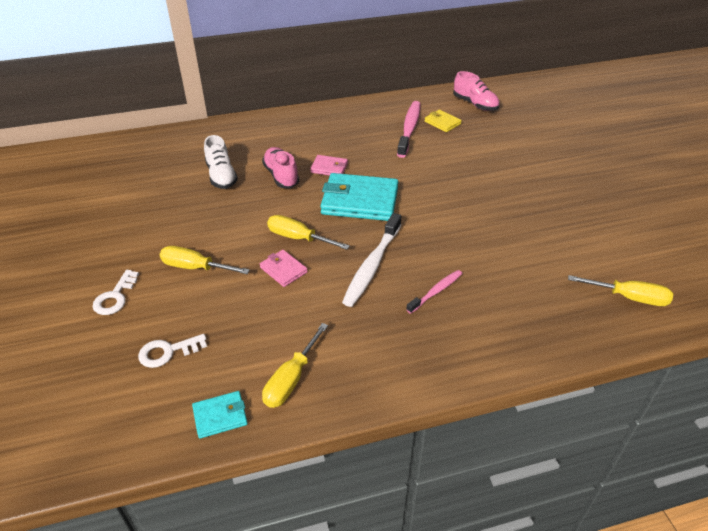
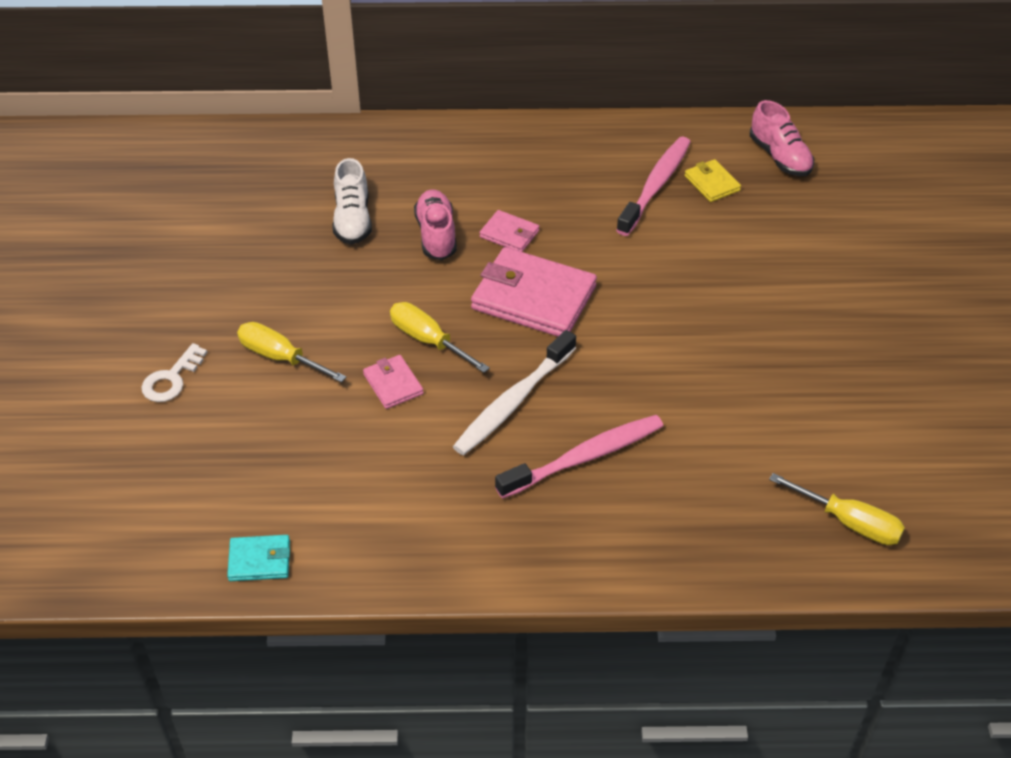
camera: 15 degrees right, 5 degrees up
(168, 352) = (218, 467): white key -> none
(291, 379) = (356, 534): yellow screwdriver -> none
(360, 201) = (533, 298): turquoise wallet -> pink wallet
(436, 291) = (584, 457): pink toothbrush -> pink toothbrush, size x1.72

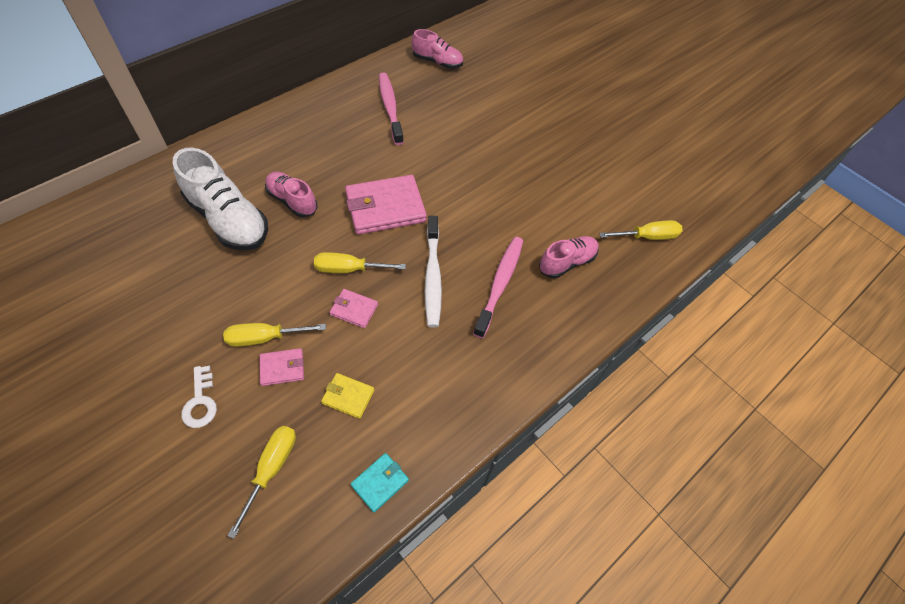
camera: 45 degrees left, 10 degrees up
(177, 479) = (271, 469): none -> yellow screwdriver
(352, 220) = (228, 219): white shoe -> white shoe, size x1.68
(509, 234) = (336, 177): pink wallet -> pink wallet (282, 368)
(697, 485) = (567, 262): none -> pink shoe
(712, 183) = (417, 92): yellow wallet -> yellow wallet (348, 396)

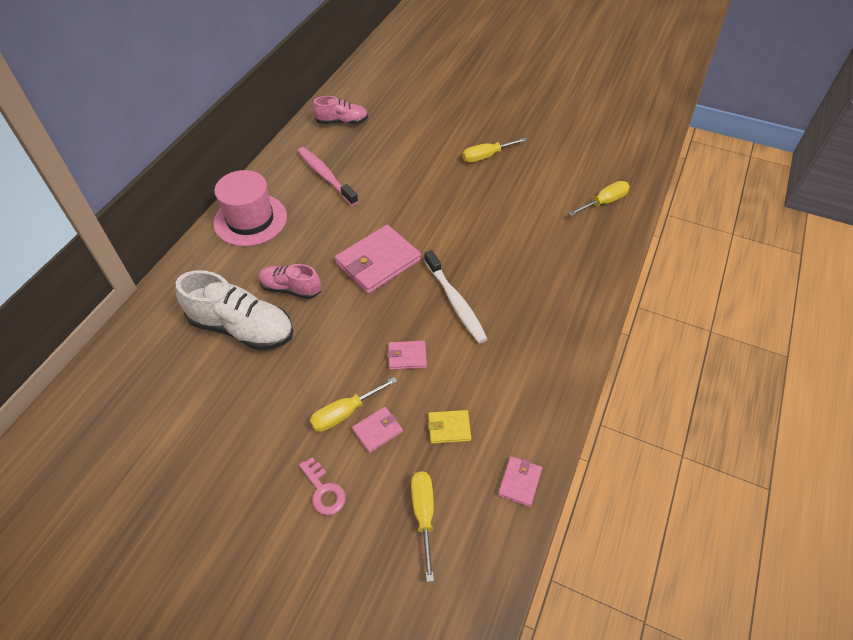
camera: 20 degrees left, 5 degrees down
(200, 401) = (323, 490): white key -> pink key
(298, 123) = (250, 220): none -> pink hat
(349, 269) = (380, 325): yellow screwdriver -> yellow screwdriver (486, 156)
(380, 483) = (519, 482): turquoise wallet -> pink wallet
(500, 284) = (514, 286): pink toothbrush -> none
(567, 262) = (555, 247): pink shoe -> none

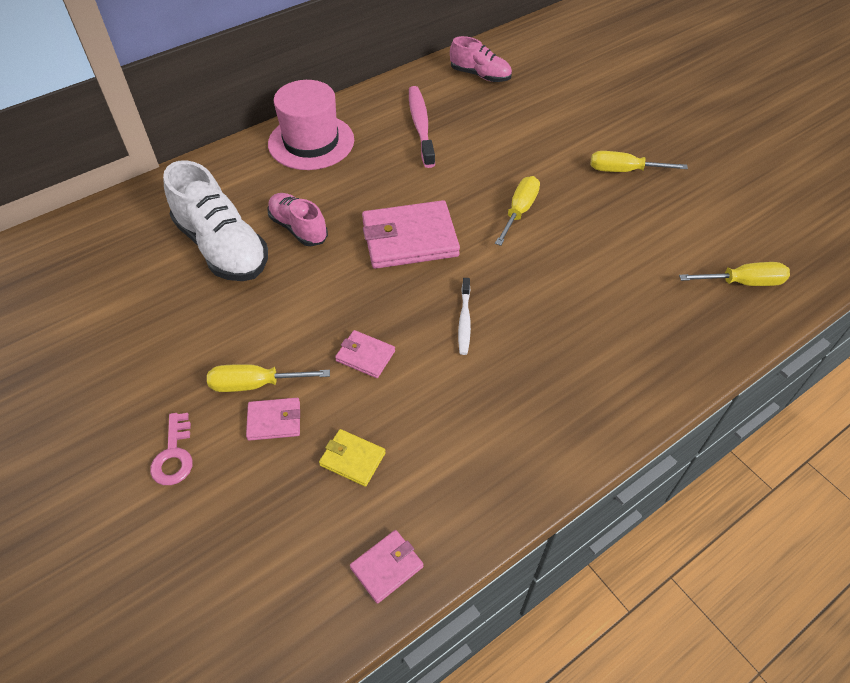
camera: 30 degrees right, 0 degrees up
(423, 515) = (253, 541): yellow screwdriver -> yellow screwdriver (519, 211)
(455, 302) = (464, 320): white toothbrush -> white toothbrush, size x0.58

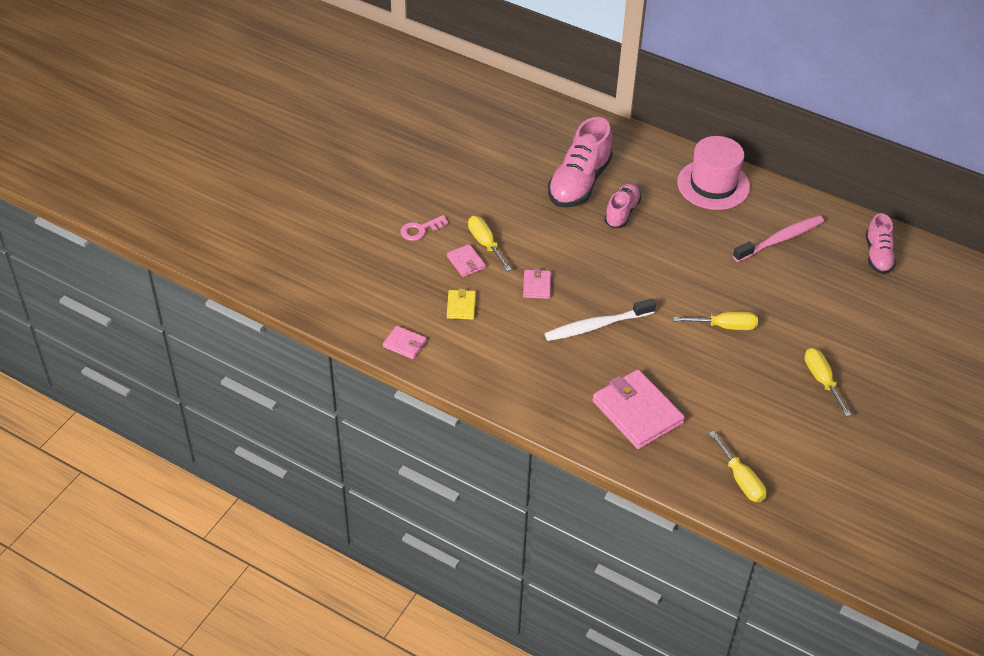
camera: 65 degrees right, 5 degrees down
(222, 247) = (579, 183): white shoe -> pink shoe
(410, 239) = (652, 273): pink wallet -> pink wallet (637, 412)
(464, 320) = (597, 326): white toothbrush -> white toothbrush, size x1.72

